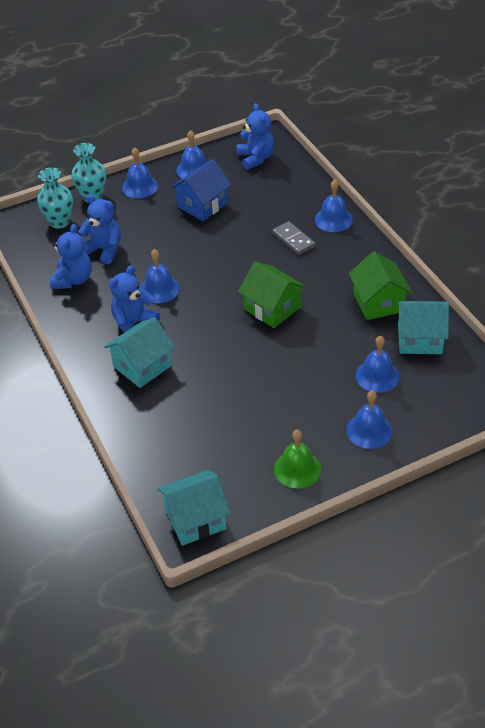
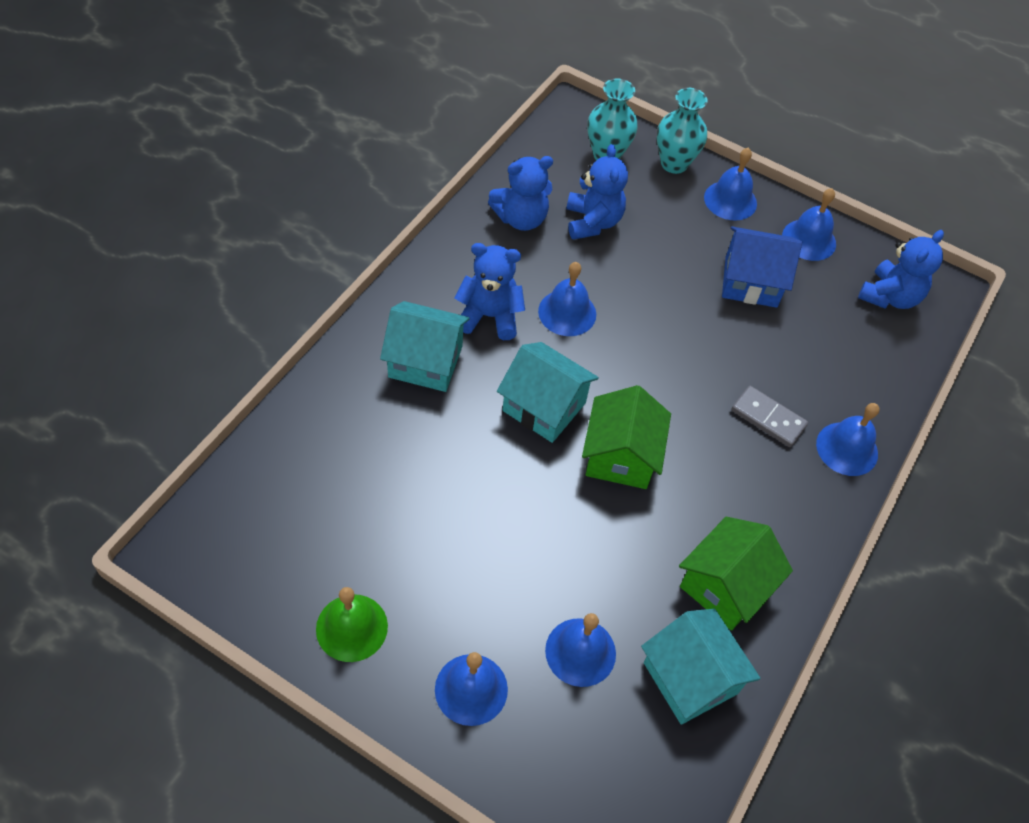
camera: 50 degrees right, 10 degrees up
(195, 519) = (209, 546): turquoise house -> turquoise house (544, 407)
(293, 240) = (768, 418): grey domino -> grey domino turned 75 degrees counterclockwise

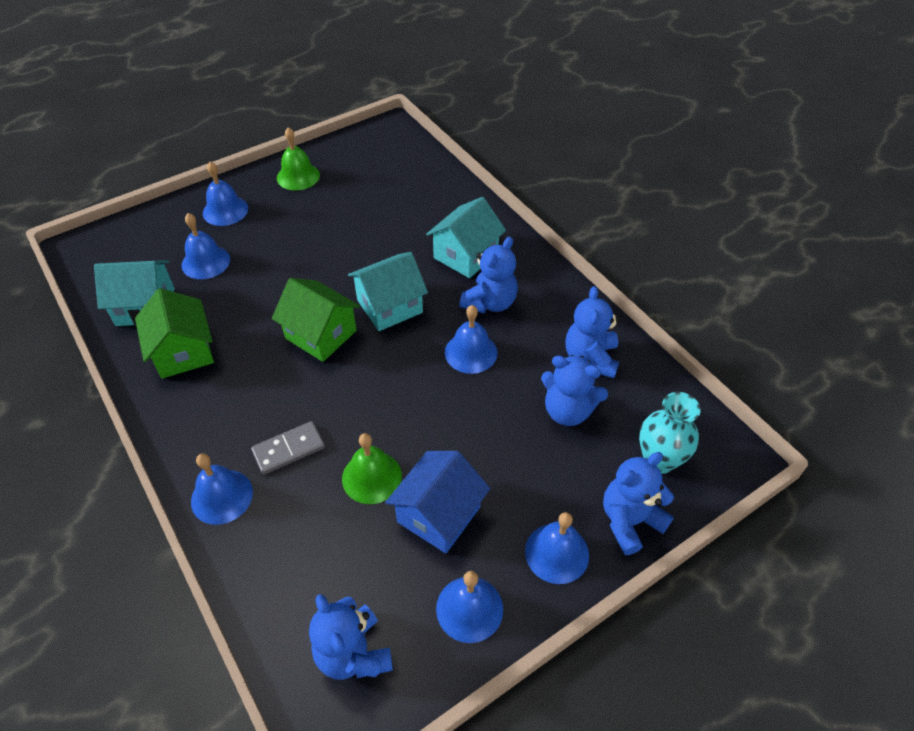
camera: 120 degrees right, 5 degrees down
(674, 163) = (629, 521): turquoise vase -> blue teddy bear
(750, 341) = (371, 477): none -> green bell

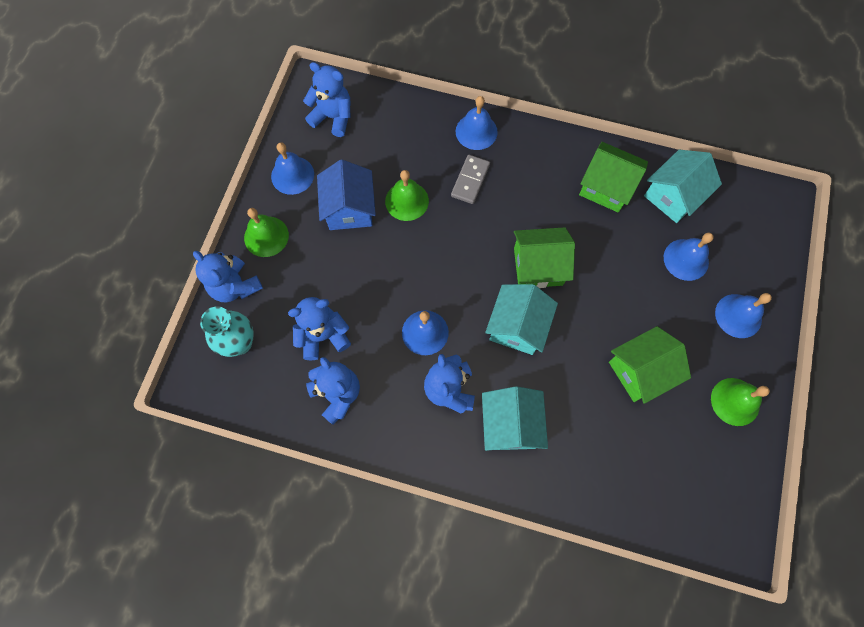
camera: 140 degrees right, 20 degrees up
(335, 226) = (640, 371): none -> green house
(557, 553) = (266, 236): blue bell -> green bell
(629, 521) = (235, 286): blue teddy bear -> blue teddy bear turned 120 degrees clockwise

